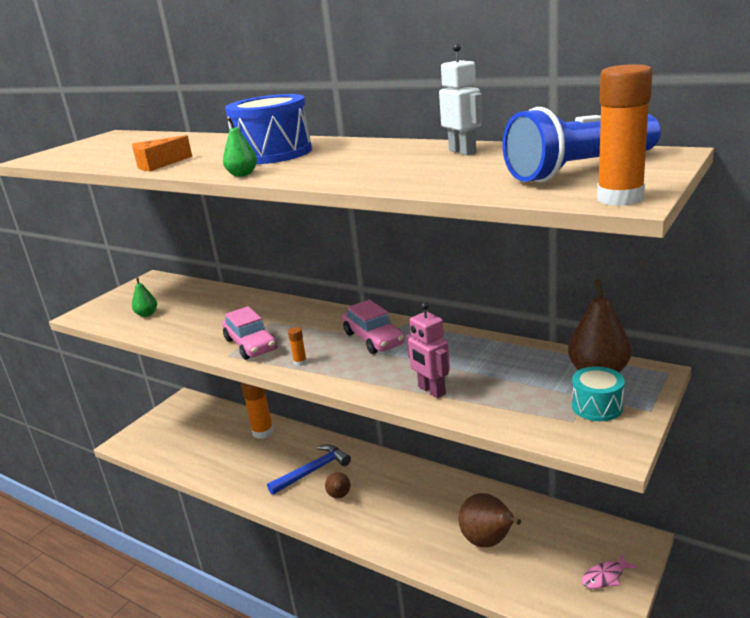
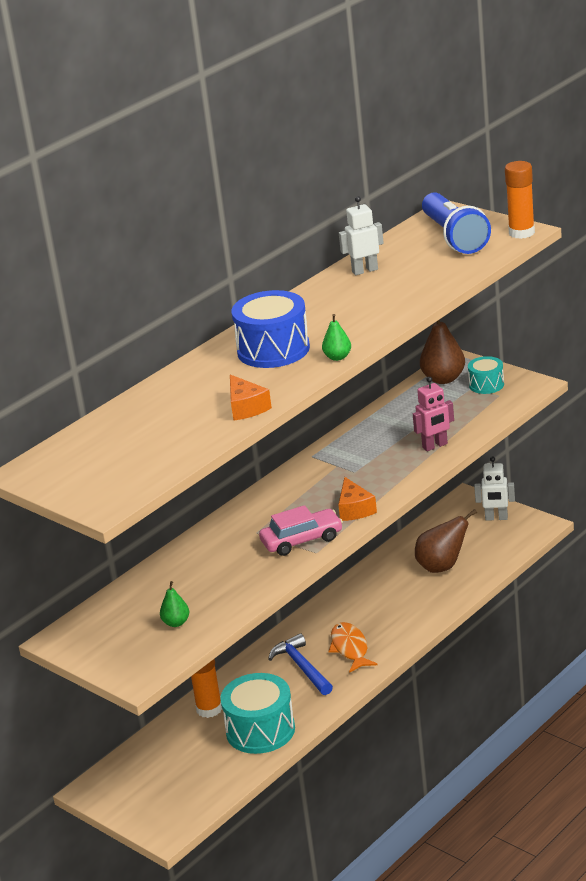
camera: 80 degrees left, 5 degrees up
(229, 464) = (260, 730): none -> turquoise drum
(300, 362) = (354, 509): orange glue stick -> orange cheese
(339, 496) = (350, 648): brown pear -> orange fish
(373, 339) = (332, 472): pink car -> none
(605, 577) = (496, 518): pink fish -> white robot

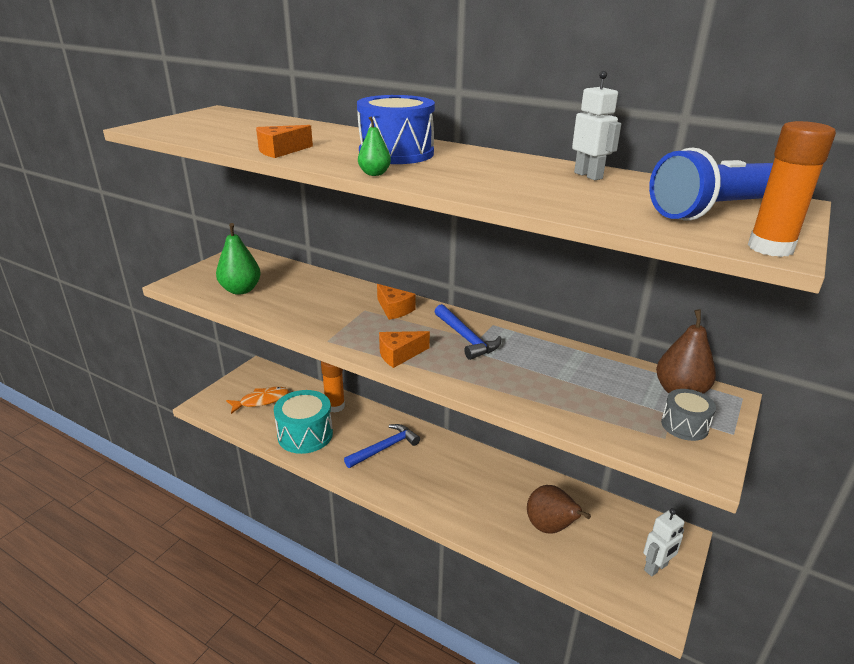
camera: 75 degrees right, 0 degrees up
(176, 623) = (241, 290): green pear -> green pear, size x1.81
(261, 513) = (394, 309): none -> orange cheese
(302, 540) = (348, 332): pink car -> none
(333, 472) = (466, 338): none -> blue hammer
(350, 648) = (411, 474): orange fish -> orange fish (261, 401)
(435, 446) = (529, 395): pink robot -> none
(486, 385) = (684, 425): turquoise drum -> grey drum
(496, 518) = (656, 568): white robot -> white robot turned 120 degrees counterclockwise

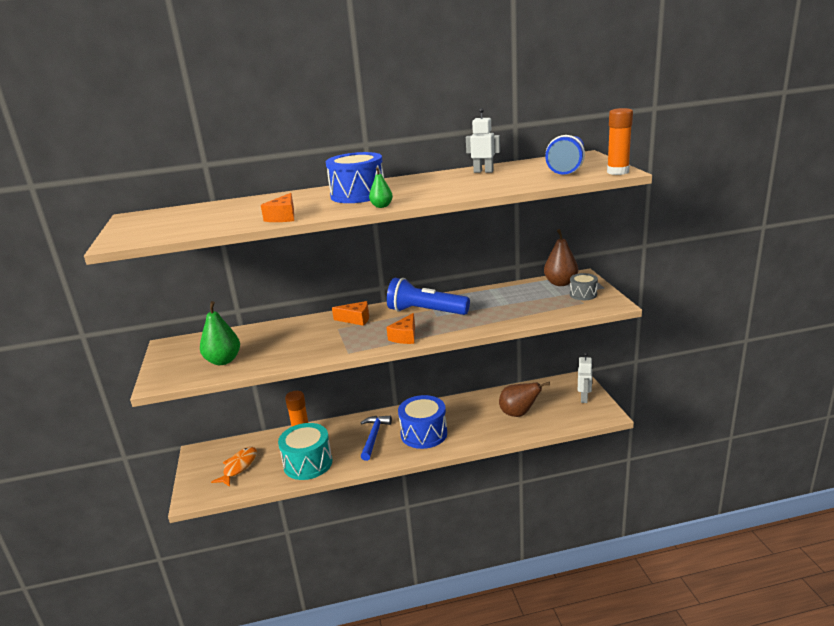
camera: 40 degrees left, 5 degrees down
(428, 478) = (424, 434): none -> blue drum
(466, 338) = (425, 312): blue hammer -> blue flashlight

